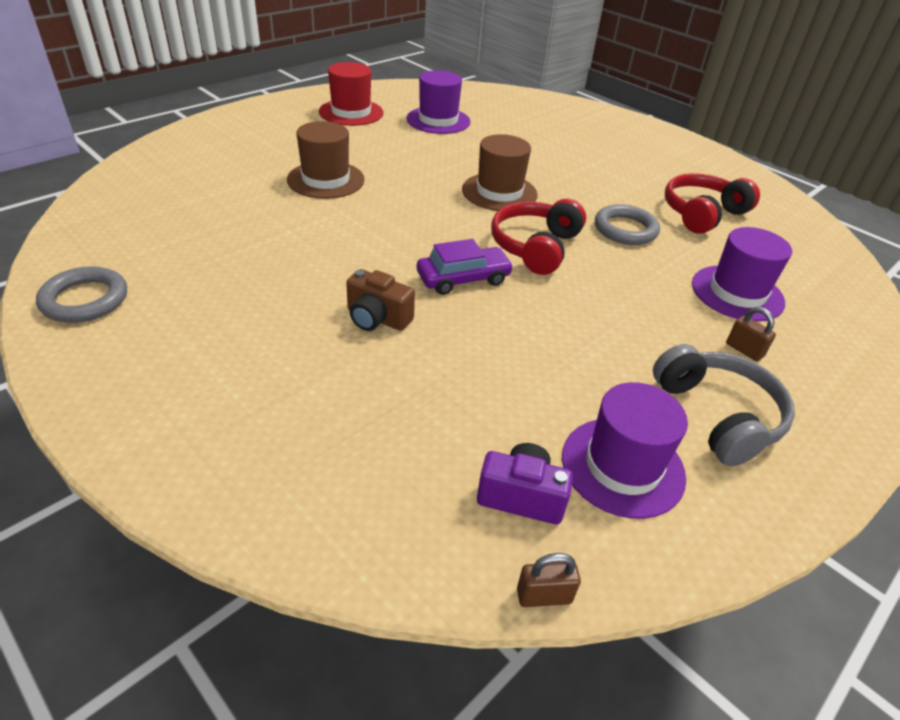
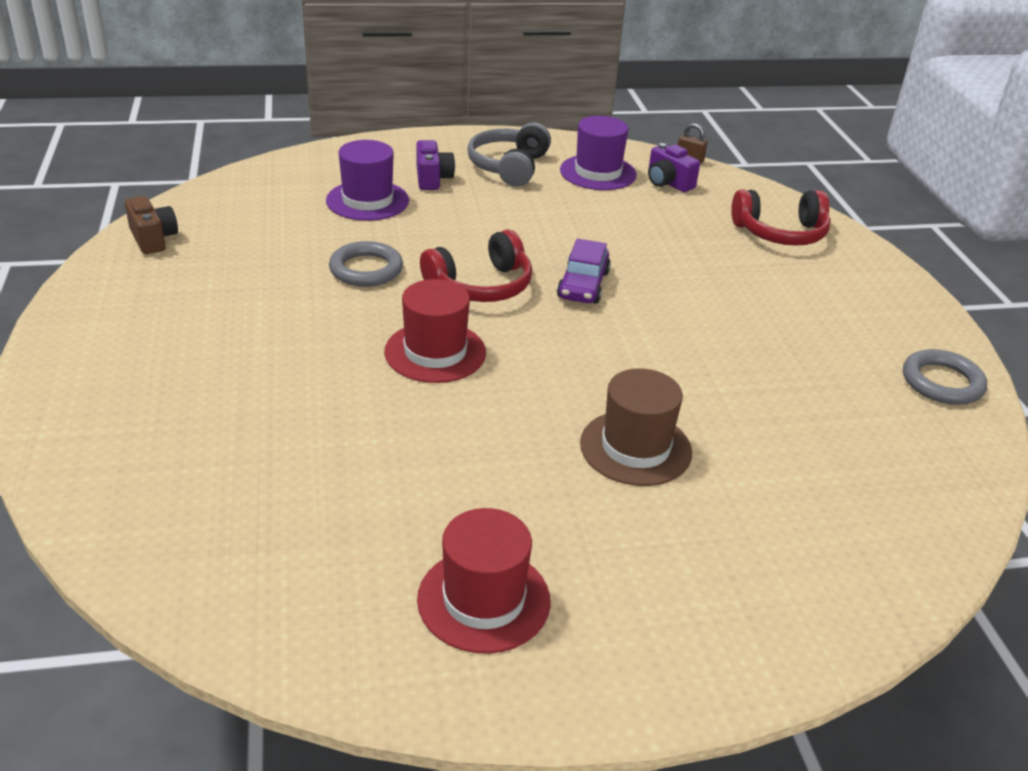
camera: 145 degrees left, 5 degrees down
(377, 318) = (685, 283): brown camera -> brown camera (153, 239)
(438, 120) = (352, 515): purple hat -> none
(463, 279) = (583, 285): purple car -> purple car turned 90 degrees counterclockwise
(499, 192) = (435, 352): brown hat -> red hat
(702, 214) = (258, 254): red headphones -> red headphones (780, 233)
(744, 350) = (432, 179): brown padlock -> purple camera

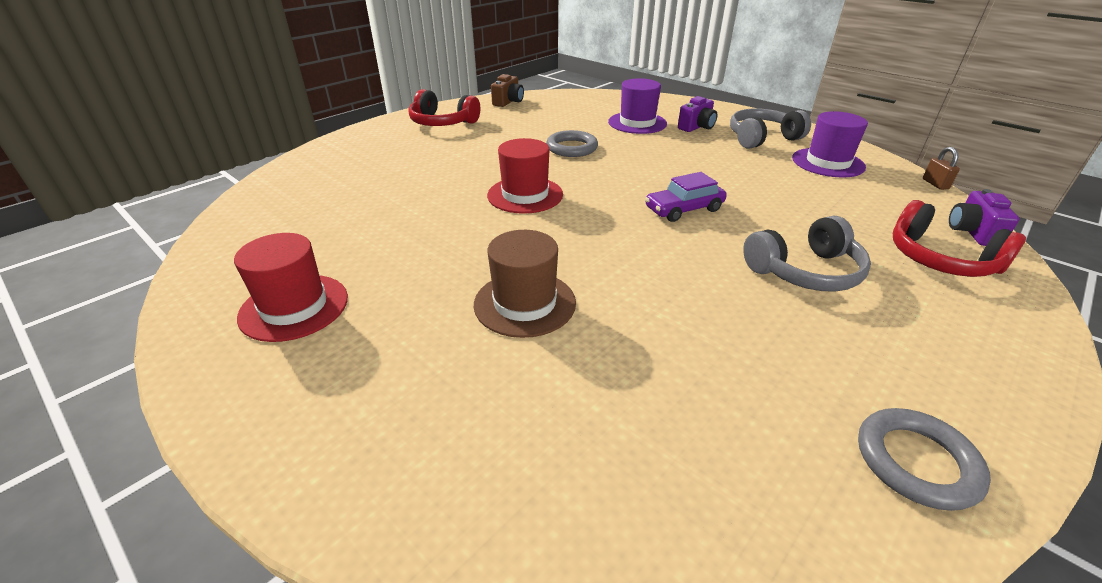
camera: 55 degrees right, 0 degrees up
(480, 286) = (616, 180): red headphones -> red headphones (442, 123)
(668, 183) = (882, 188): purple camera -> purple camera (972, 232)
(736, 293) = (805, 271): none -> grey headphones

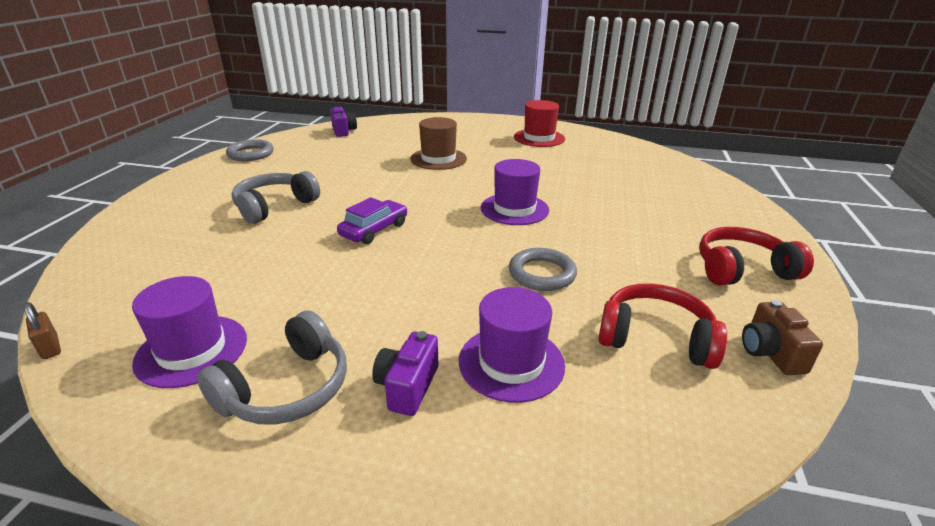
camera: 150 degrees right, 5 degrees down
(525, 195) = (514, 209): red hat -> purple hat
(940, 259) = (155, 239): red headphones -> red headphones (655, 338)
(972, 232) = (90, 275): purple camera -> purple camera (343, 131)

